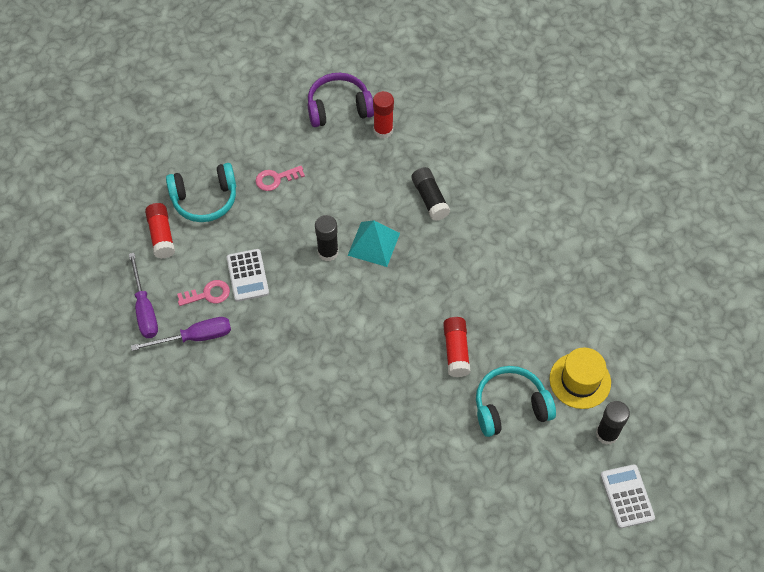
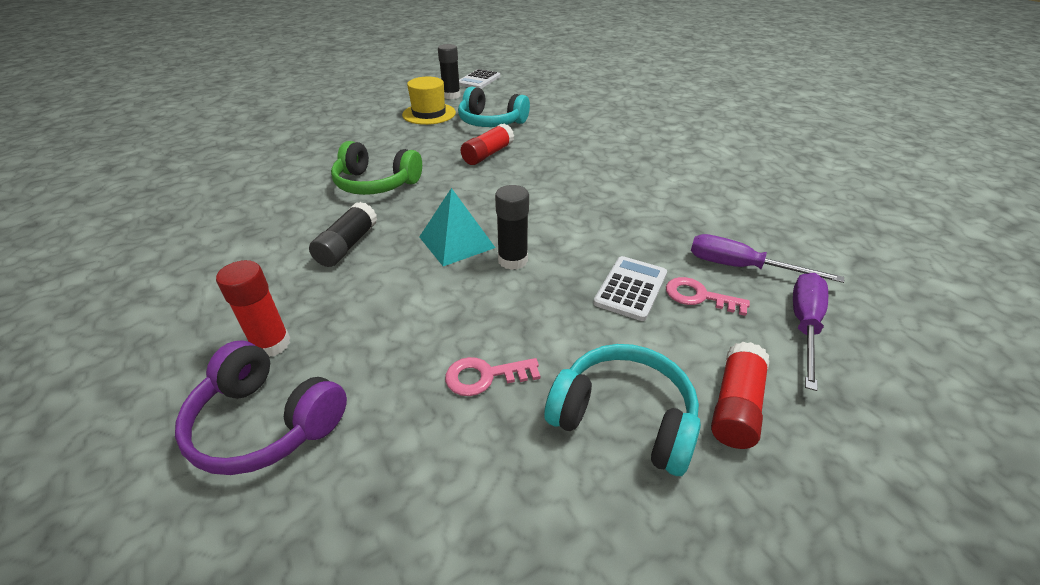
camera: 140 degrees left, 20 degrees down
(276, 179) = (485, 376): pink key -> pink key turned 150 degrees clockwise
(488, 258) = (376, 184): none -> green headphones

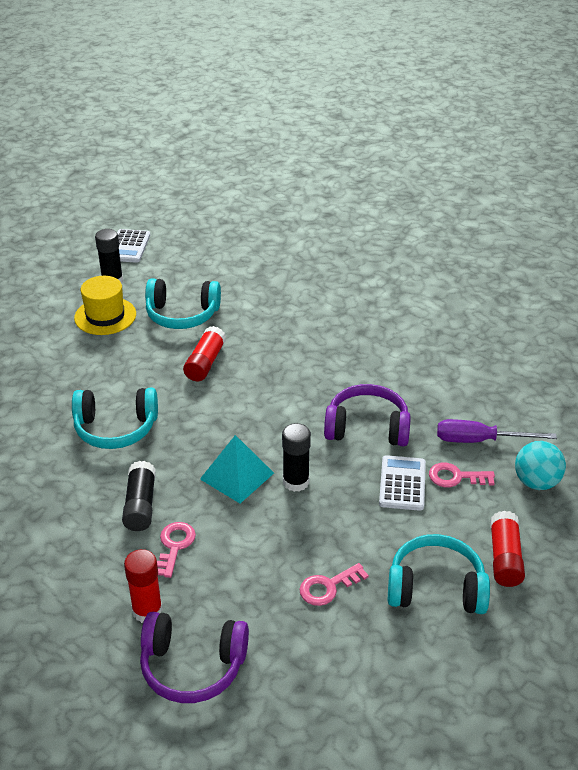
camera: 20 degrees left, 0 degrees up
(350, 288) = (174, 546): none -> pink key
(376, 184) = (116, 428): green headphones -> turquoise headphones
(615, 230) = (367, 428): none -> purple headphones
(804, 326) = (536, 482): purple screwdriver -> turquoise ball

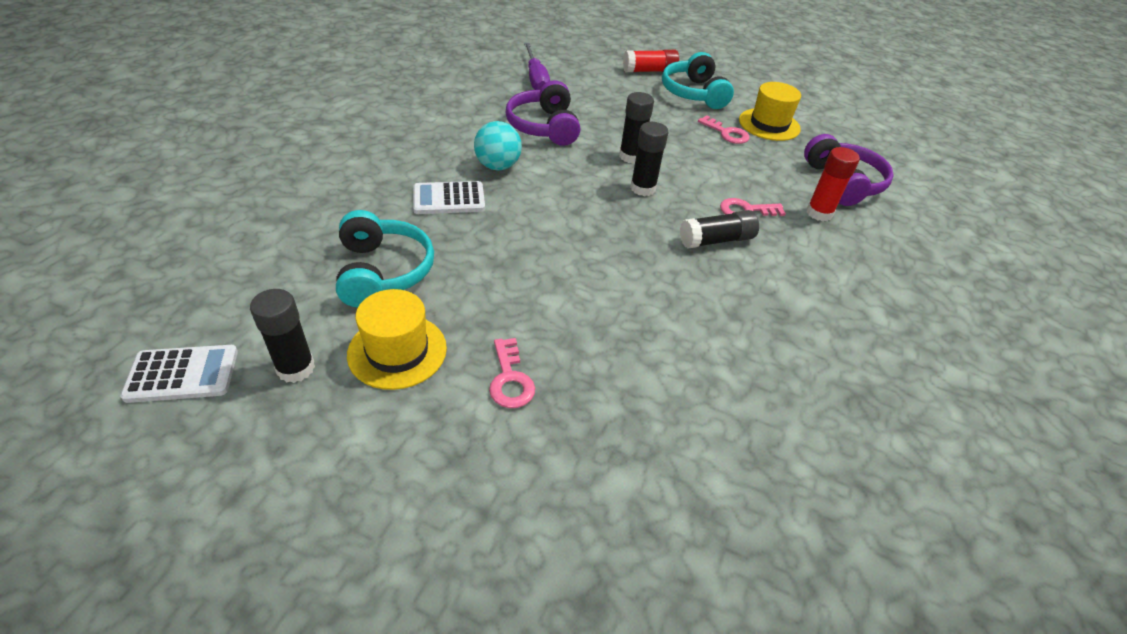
camera: 110 degrees left, 5 degrees up
(116, 428) = (622, 283): turquoise headphones -> none
(205, 362) = (480, 235): red glue stick -> none
(237, 476) = (643, 188): turquoise pyramid -> black glue stick
(342, 645) = (769, 124): none -> yellow hat
(402, 483) = (602, 108): white calculator -> white calculator (449, 199)
(456, 477) = (582, 87): pink key -> pink key (510, 379)
(536, 482) = (570, 59): turquoise ball -> turquoise ball (497, 166)

